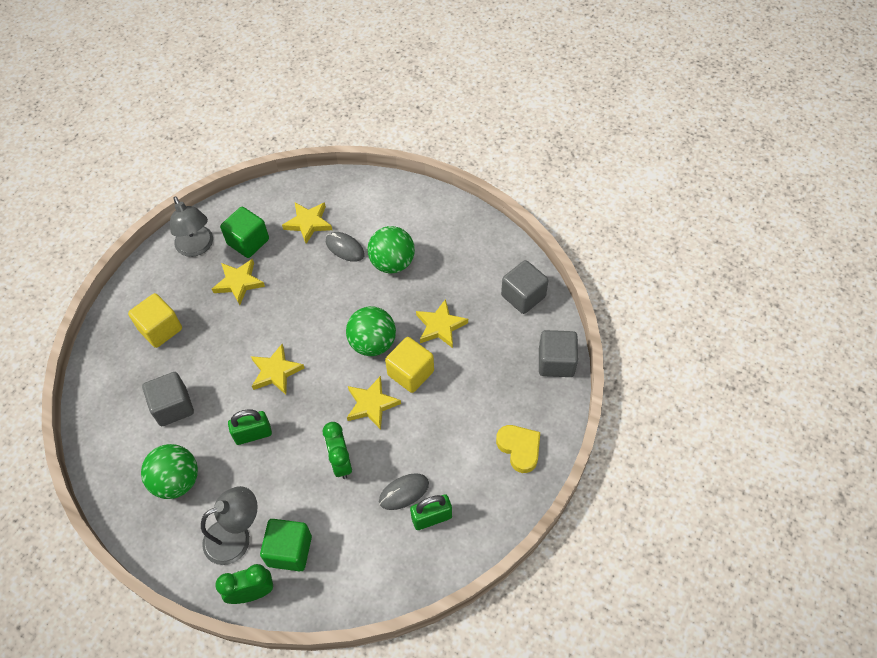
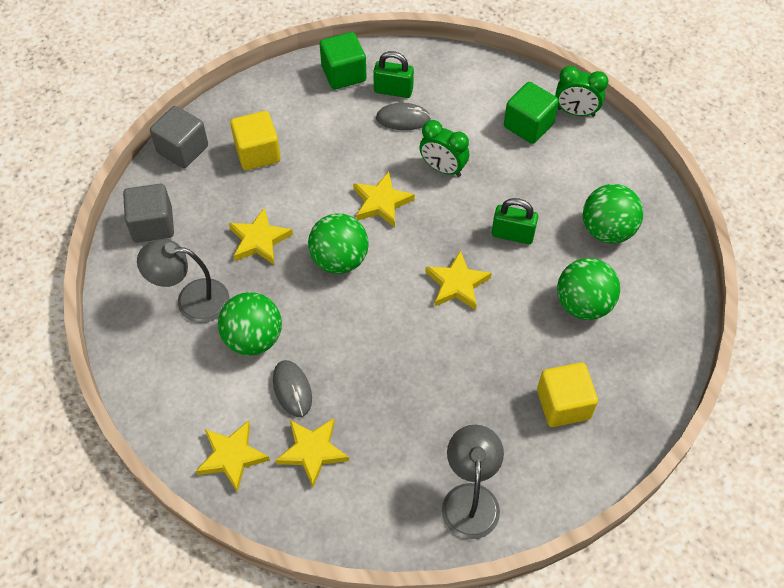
camera: 150 degrees left, 0 degrees up
(173, 407) = (583, 304): grey cube -> green ball
(236, 536) = (570, 157): grey lamp -> grey lamp (191, 300)
(239, 283) = (443, 414): yellow star -> yellow star (232, 456)
(248, 242) = (402, 468): green cube -> green cube (343, 74)
(341, 462) = (443, 168): green clock -> green clock turned 105 degrees clockwise
(410, 373) = (323, 211): yellow cube -> yellow cube (257, 153)
(519, 448) = (279, 101): yellow heart -> none

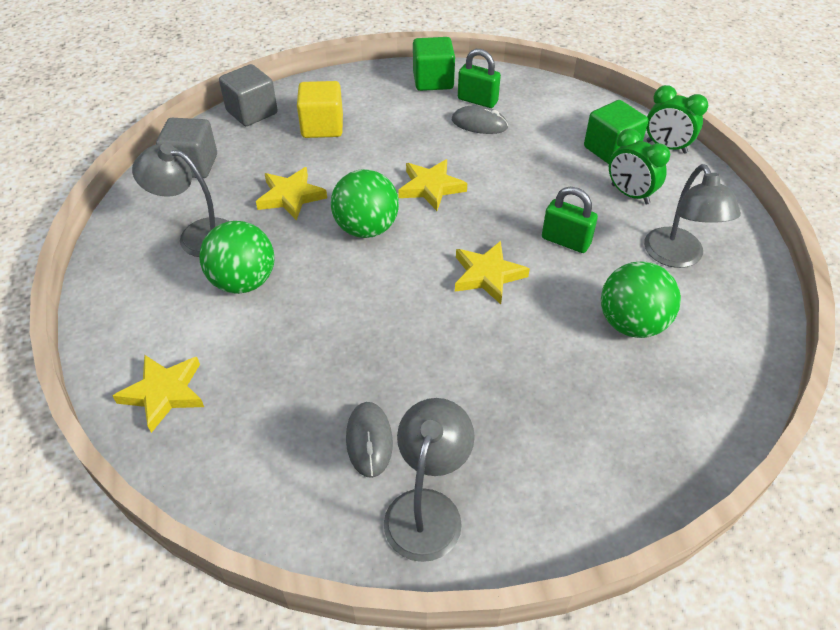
camera: 15 degrees right, 10 degrees down
(292, 389) = (262, 339): grey mouse -> grey mouse (369, 440)
(312, 451) = (257, 408): yellow star -> none
(443, 168) = (507, 170): green clock -> green clock (630, 194)
(563, 404) = (579, 426): yellow cube -> none
(607, 230) = (678, 257): green ball -> grey lamp

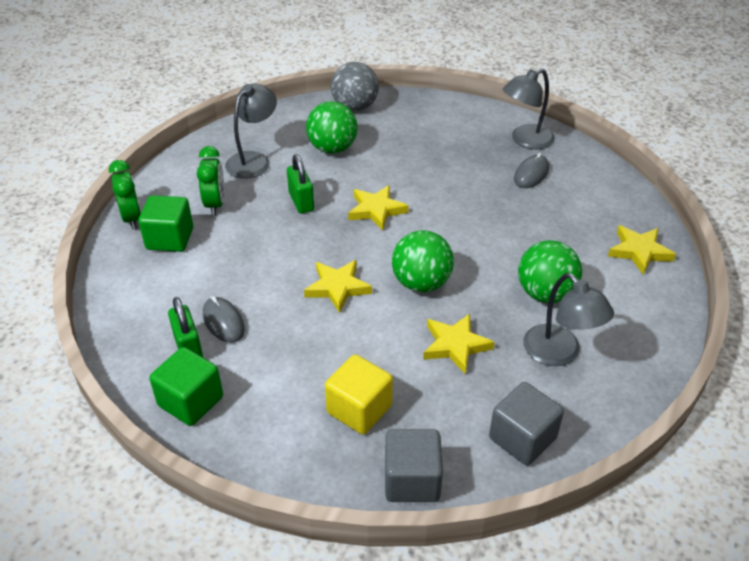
camera: 140 degrees left, 5 degrees down
(705, 412) = (355, 107): none -> grey ball

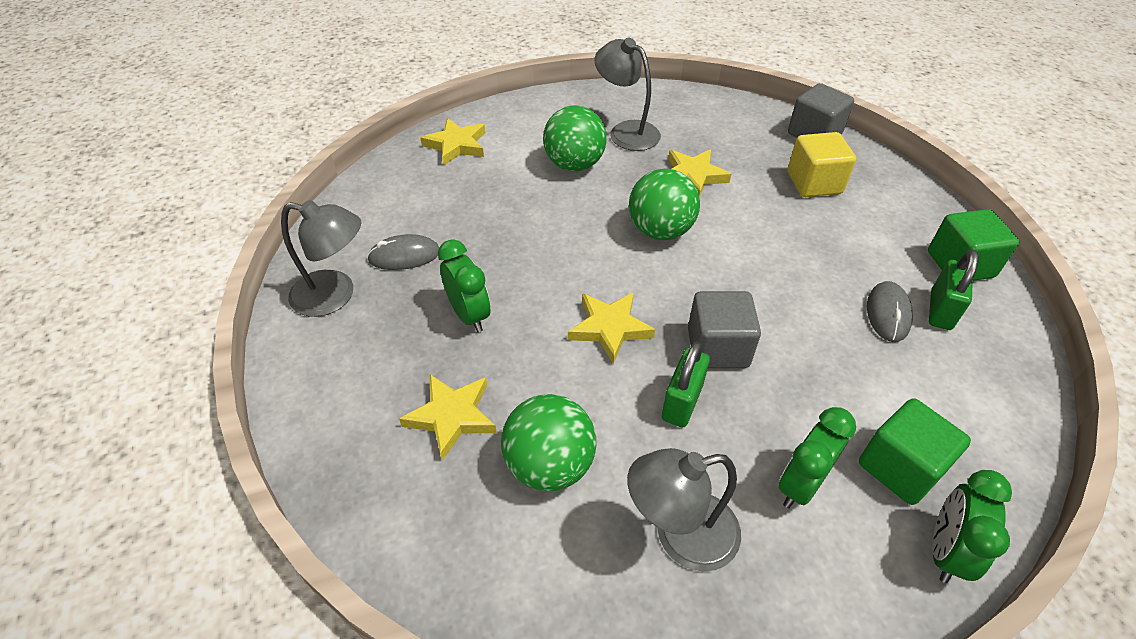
camera: 135 degrees left, 5 degrees up
(337, 287) = (742, 275): yellow star -> yellow star (452, 416)
(355, 107) = (416, 532): grey ball -> none
(452, 172) = (469, 315): none -> green clock
(522, 438) = (717, 113): grey cube -> grey cube (717, 348)
(559, 354) = (626, 131): grey lamp -> grey lamp turned 60 degrees counterclockwise

